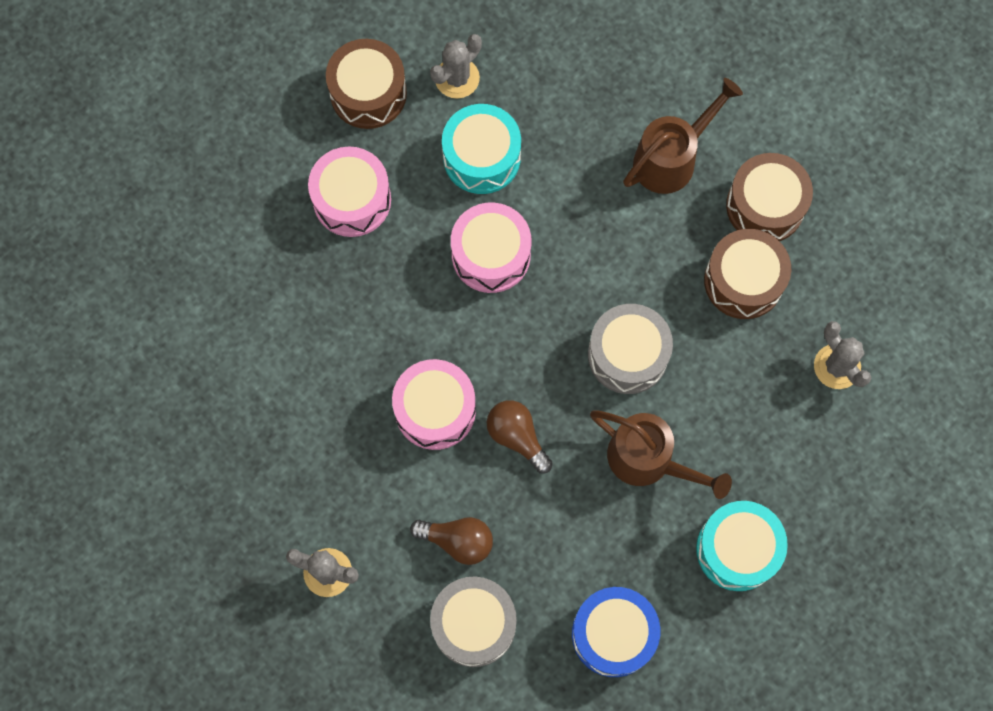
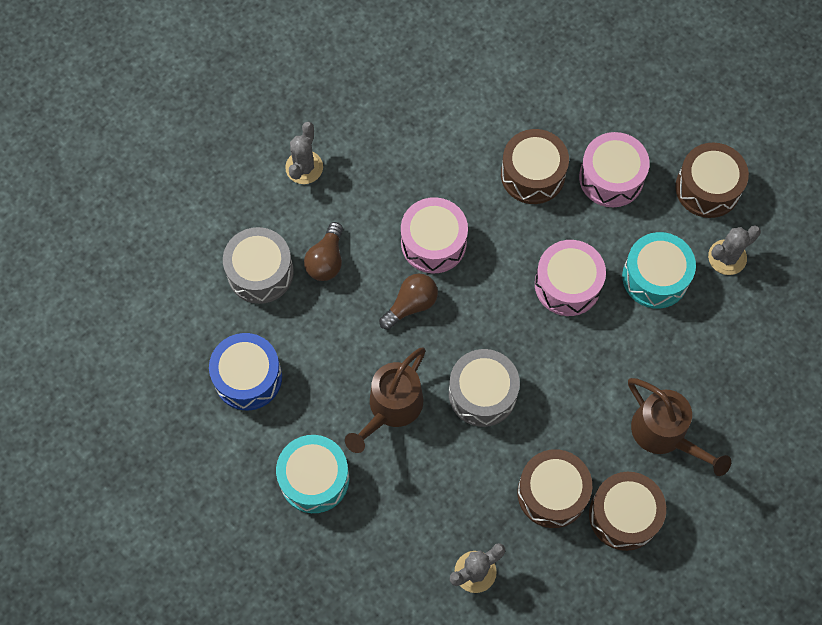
camera: 90 degrees right, 5 degrees down
(345, 290) = (532, 174): none -> brown drum
(457, 78) = (727, 257): grey cactus -> grey cactus turned 75 degrees counterclockwise

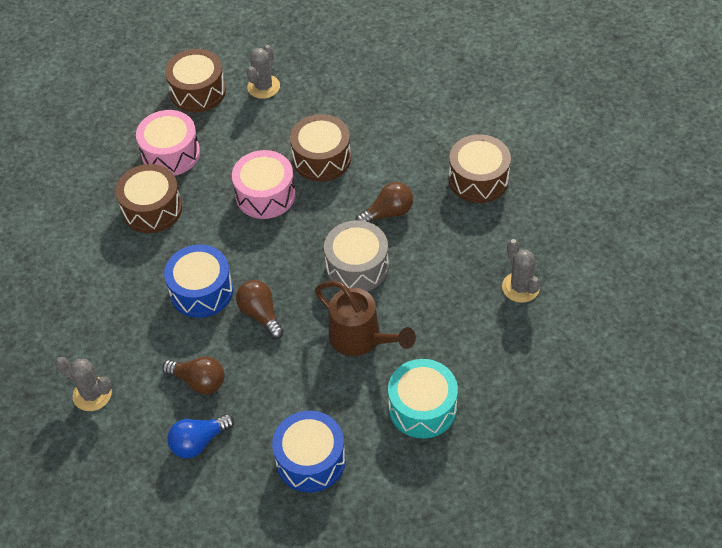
camera: 80 degrees left, 15 degrees down
(260, 272) = (199, 442): grey drum -> blue light bulb
(433, 243) = (201, 291): pink drum -> blue drum
(552, 493) = (455, 225): brown drum -> brown drum (321, 158)
(560, 418) = (388, 213): none -> brown light bulb
(655, 277) = (271, 135): turquoise drum -> none
(665, 435) = (412, 144): brown watering can -> none
(727, 257) = (263, 87): grey cactus -> grey cactus turned 45 degrees clockwise

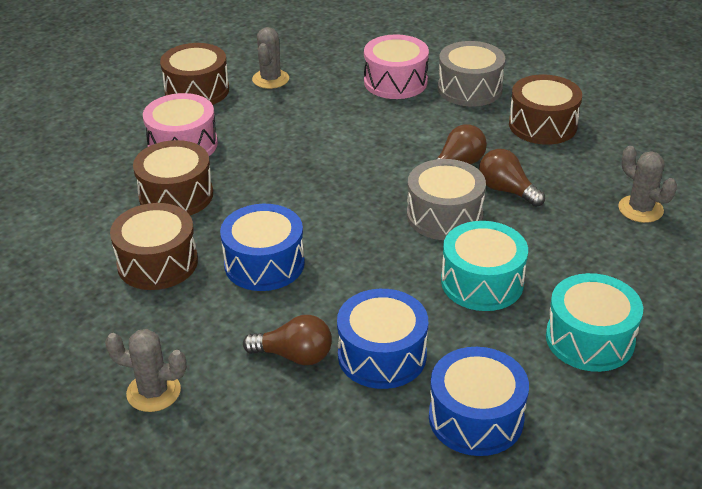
camera: 15 degrees left, 15 degrees down
(199, 442) = (318, 422): blue light bulb -> none
(261, 314) = (347, 276): brown light bulb -> brown light bulb (507, 190)
(262, 393) = (382, 355): none -> blue drum
(265, 195) = (308, 166): pink drum -> pink drum (395, 82)
(321, 158) = (360, 128): brown drum -> brown drum (157, 263)
(361, 339) = (482, 282): brown watering can -> turquoise drum
(432, 125) = (469, 89): none -> grey drum

